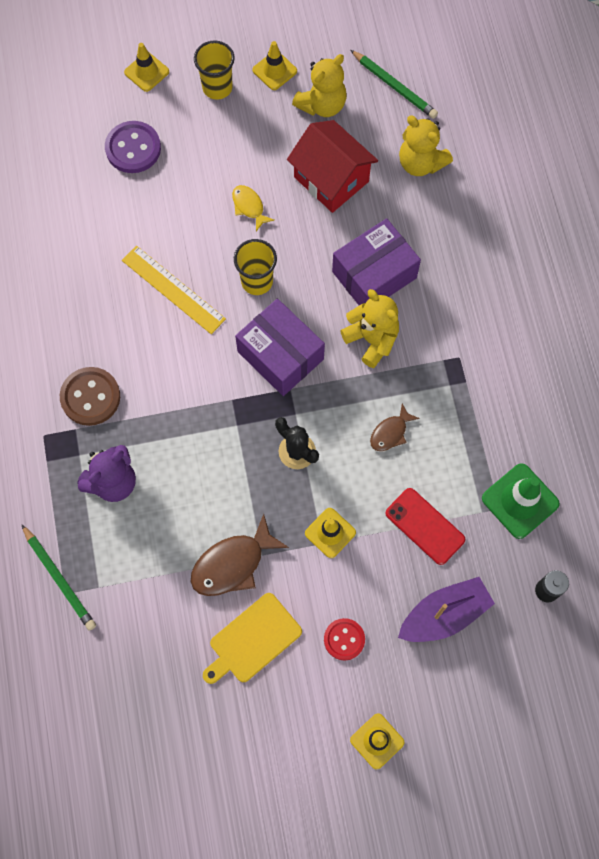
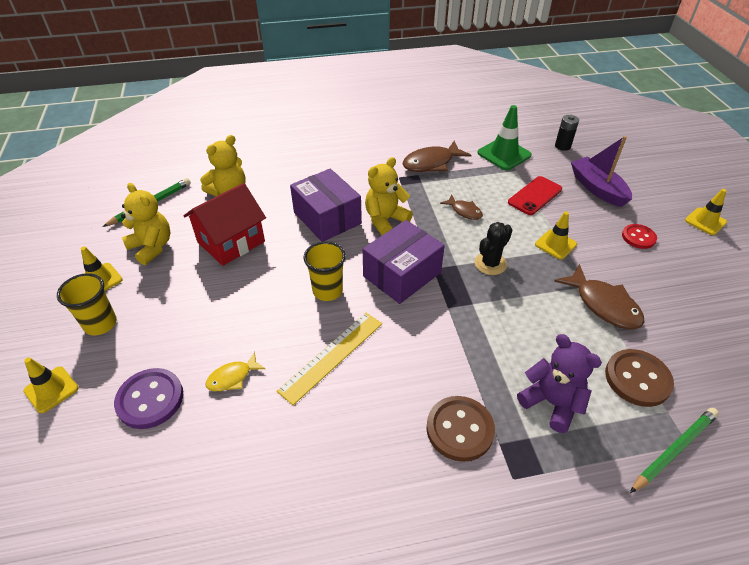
camera: 90 degrees left, 25 degrees down
(135, 570) = (637, 379): none -> brown button
(249, 206) = (247, 297): yellow fish -> yellow fish (232, 377)
(252, 640) = (664, 291): yellow cutting board -> none
(492, 400) = (431, 163): none -> brown fish

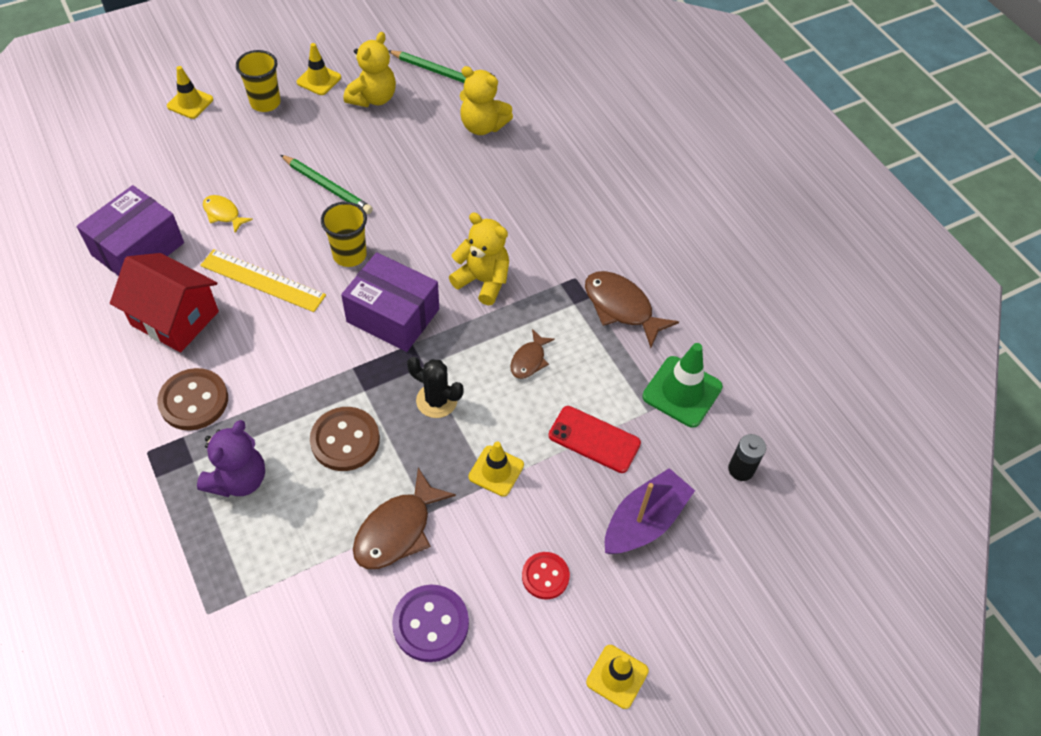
camera: 70 degrees right, 10 degrees up
(150, 399) = (190, 167): purple button -> purple button (430, 624)
(231, 242) = (400, 155): red house -> red house (175, 318)
(327, 218) = (467, 225): purple box -> purple box (138, 249)
(637, 379) = (286, 566): brown button -> brown button (345, 440)
(674, 450) = (197, 599): green pencil -> green pencil (327, 187)

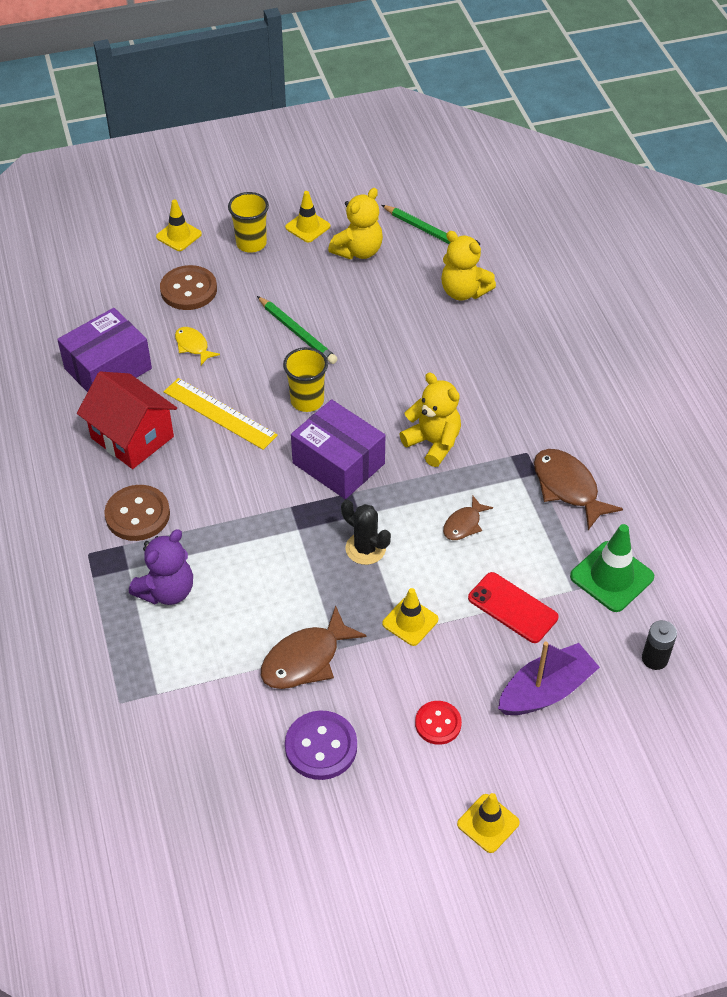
camera: 15 degrees right, 5 degrees down
(345, 440) = (271, 571): brown button -> brown button (188, 290)

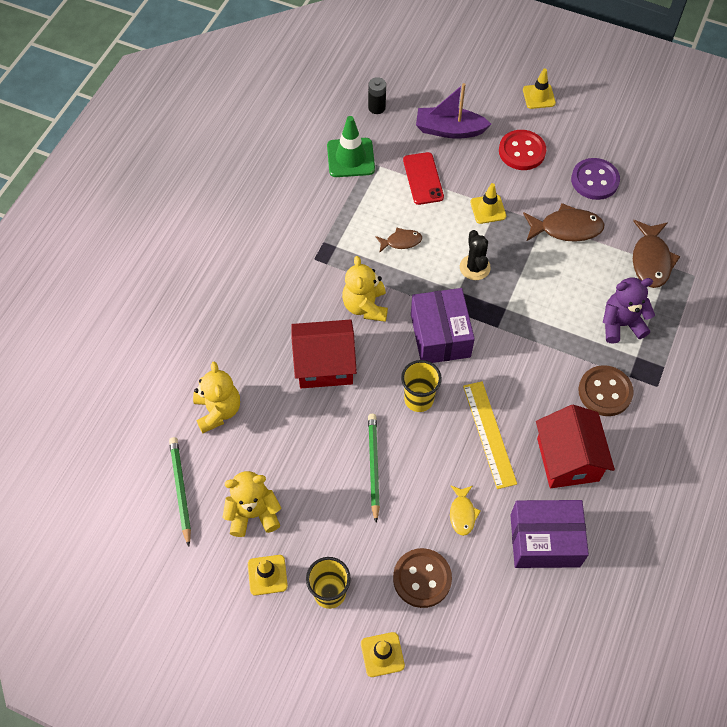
camera: 140 degrees left, 10 degrees up
(416, 375) = (325, 365): none -> red house
(438, 723) = (522, 151): red button -> red button, size x1.54
(568, 487) = (316, 220): brown fish -> brown fish (651, 260)

